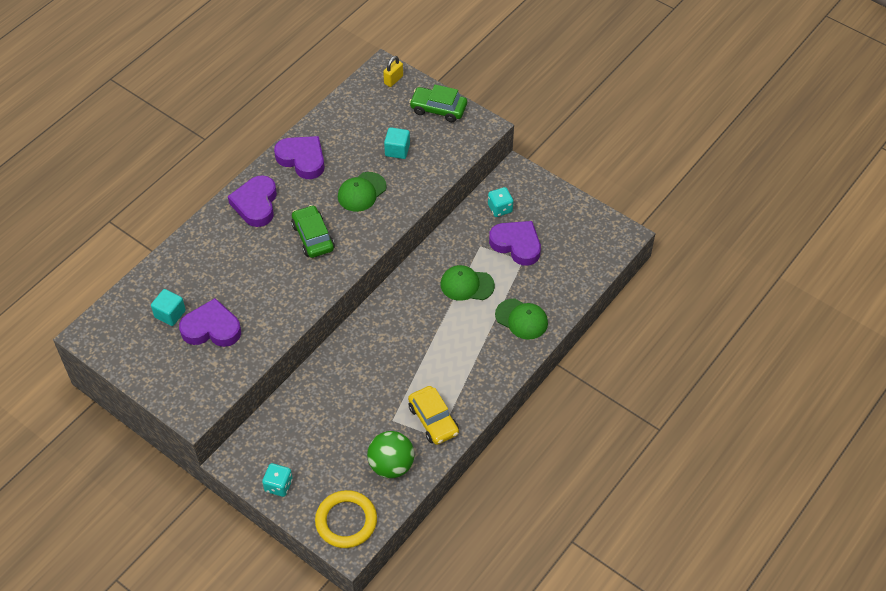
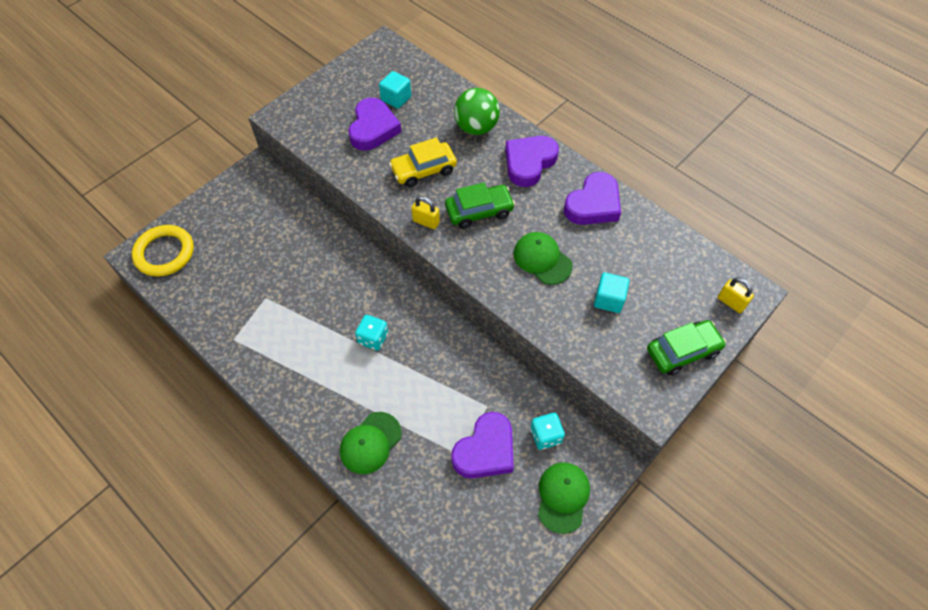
camera: 95 degrees right, 5 degrees up
(256, 204) = (529, 163): purple heart -> purple heart turned 60 degrees counterclockwise
(278, 485) = (220, 202): turquoise dice -> turquoise dice (373, 338)
(326, 274) = (426, 222): none -> yellow padlock
(391, 465) = (213, 294): green ball -> green ball (476, 128)
(433, 420) = (255, 336): yellow car -> yellow car (423, 170)
(438, 109) = (682, 351): green car -> green car turned 45 degrees clockwise
(467, 285) = (429, 385): green cap -> green cap (563, 497)

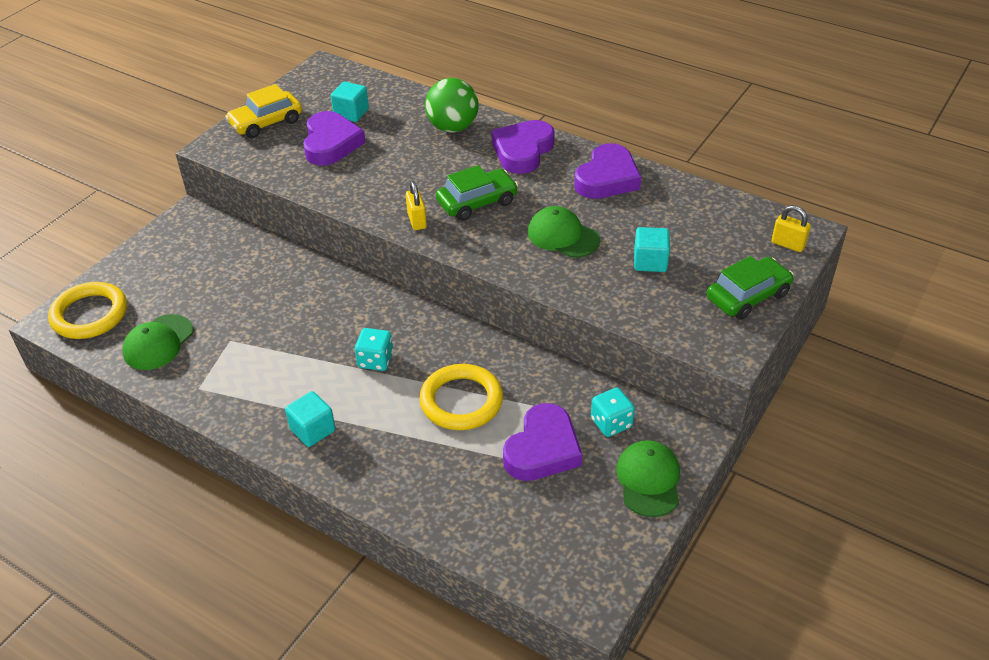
camera: 10 degrees left, 15 degrees down
(312, 396) = (312, 430): none -> turquoise cube
(370, 443) = (398, 465): green cap -> green cap (158, 343)
(423, 170) = (401, 173): yellow car -> yellow car (266, 122)
(426, 222) = (417, 221): yellow padlock -> yellow padlock turned 60 degrees clockwise
(432, 391) = (461, 401): none -> yellow ring

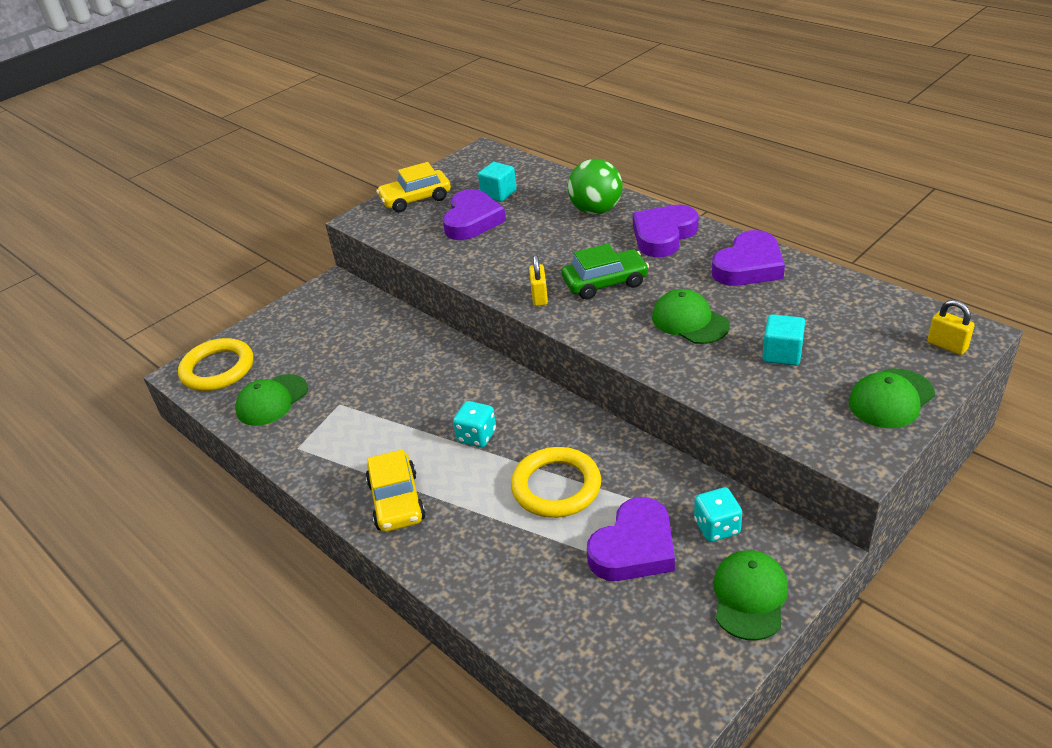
camera: 15 degrees right, 5 degrees down
(312, 430) = (397, 501): turquoise cube -> yellow car
(748, 296) = (891, 399): green car -> green cap

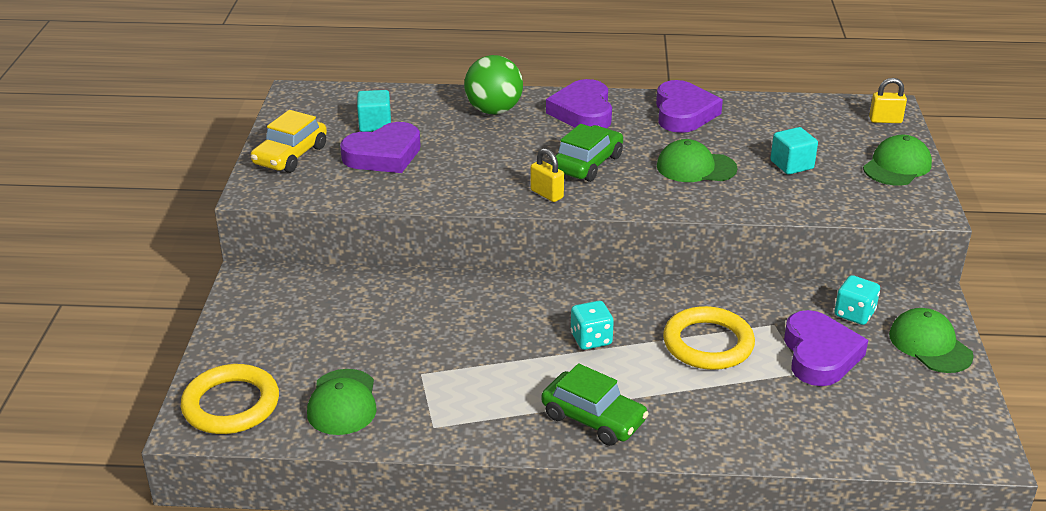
camera: 45 degrees left, 5 degrees down
(397, 501) = (593, 418): yellow car -> green car
(472, 220) = (384, 155): purple heart -> purple heart turned 90 degrees clockwise
(891, 399) = (897, 166): green cap -> green cap turned 150 degrees counterclockwise

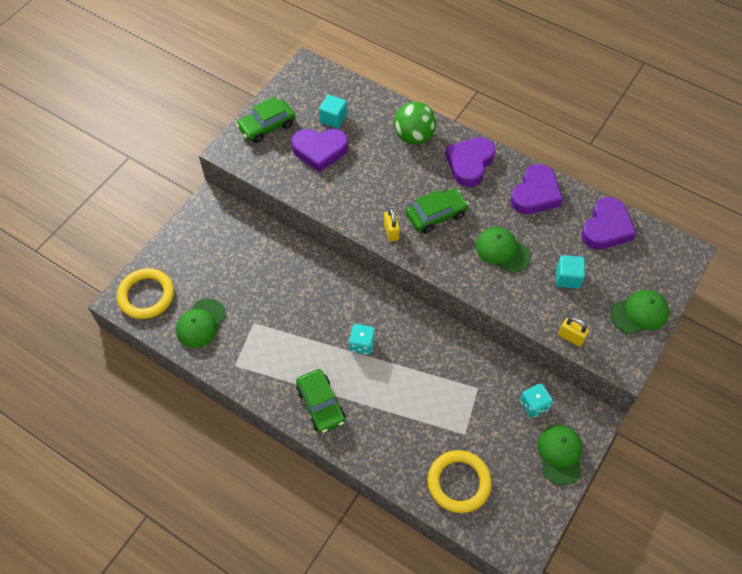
camera: 30 degrees right, 25 degrees up
(290, 155) = (267, 126): yellow car -> green car
(708, 343) = (426, 383): yellow ring -> yellow ring (459, 482)
(819, 355) = (485, 426): purple heart -> purple heart (606, 228)
(885, 120) = (671, 264): yellow padlock -> yellow padlock (571, 337)

